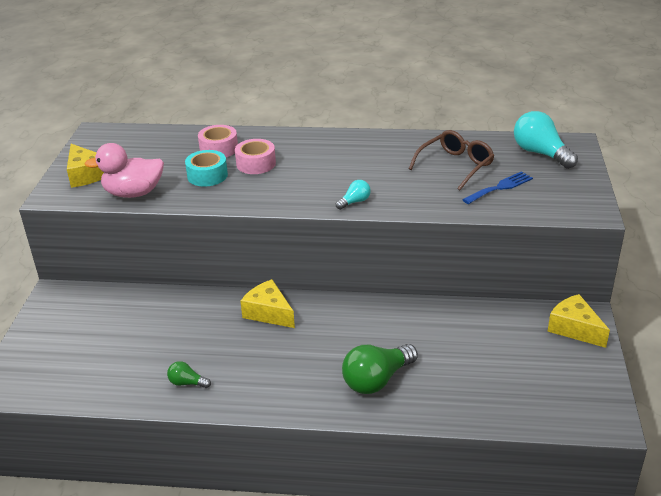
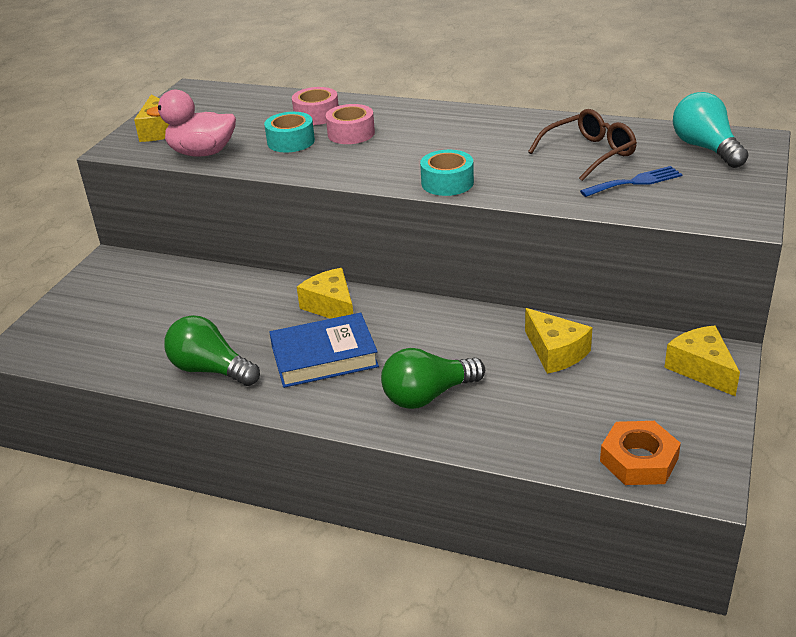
camera: 15 degrees right, 0 degrees up
(187, 383) = (210, 370): green light bulb -> green light bulb, size x1.99
(279, 358) = (324, 356): none -> blue book
(355, 202) = (447, 183): turquoise light bulb -> turquoise tape
(462, 329) = (555, 352): none -> yellow cheese
(555, 409) = (639, 460): none -> orange nut

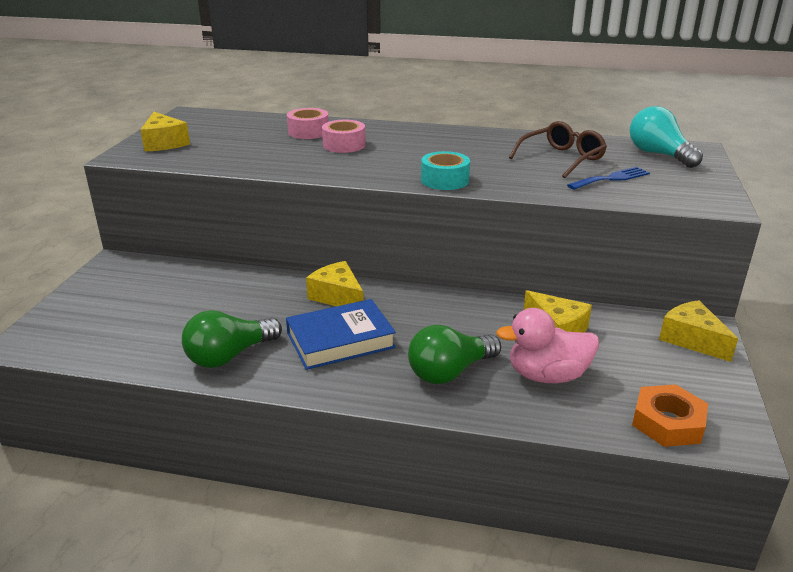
camera: 10 degrees left, 5 degrees down
(202, 153) = (207, 159): pink duck -> pink duck (547, 376)
(210, 370) = (229, 356): green light bulb -> green light bulb turned 60 degrees counterclockwise
(291, 141) = (290, 151): turquoise tape -> none

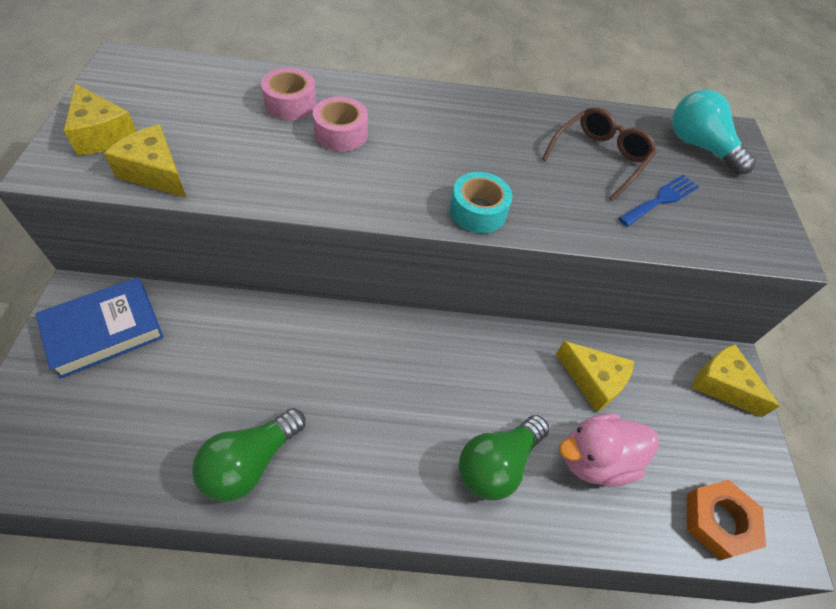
camera: 15 degrees left, 25 degrees up
(338, 297) = (356, 342): yellow cheese -> yellow cheese (155, 172)
(340, 340) = (372, 421): blue book -> blue book (104, 330)

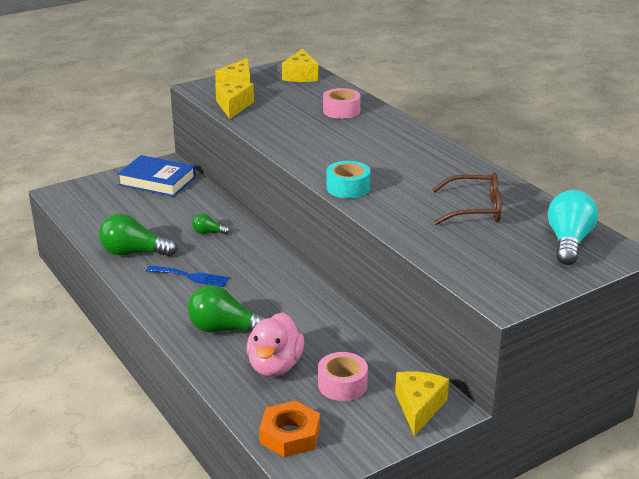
camera: 60 degrees right, 25 degrees down
(284, 355) = (208, 232): none -> green light bulb
(341, 133) = (342, 131): pink tape -> pink tape (342, 384)
(593, 381) = (339, 345): yellow cheese -> yellow cheese (300, 75)
(595, 459) = (275, 366): pink duck -> pink duck turned 120 degrees counterclockwise
(660, 200) = (471, 241): blue fork -> blue fork (190, 276)

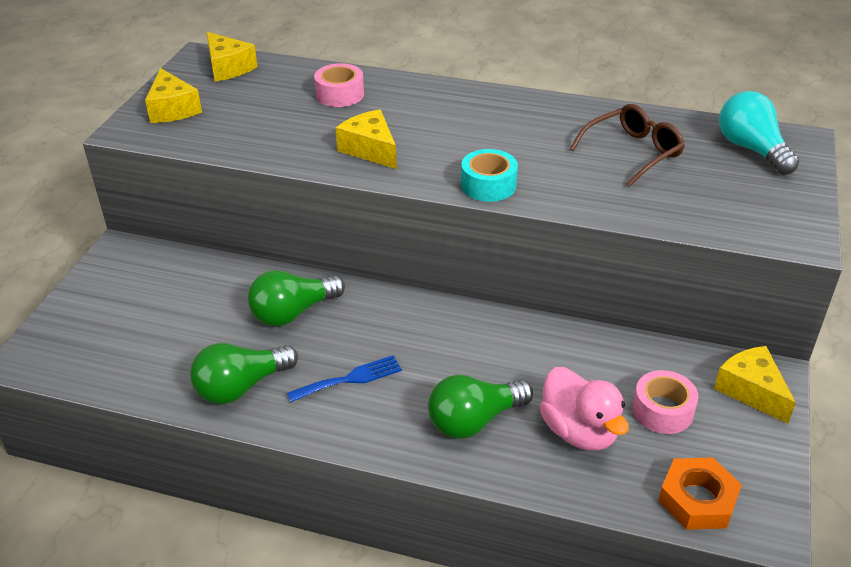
camera: 40 degrees left, 10 degrees up
(157, 181) = (138, 277): blue book -> none
(208, 232) = (292, 313): green light bulb -> green light bulb, size x1.99
(233, 106) = (210, 138): yellow cheese -> yellow cheese (370, 149)

